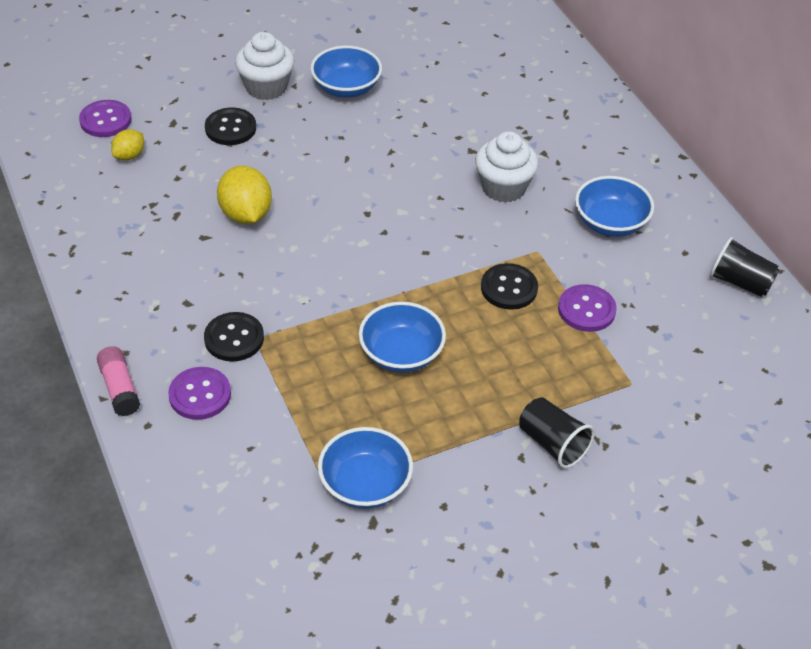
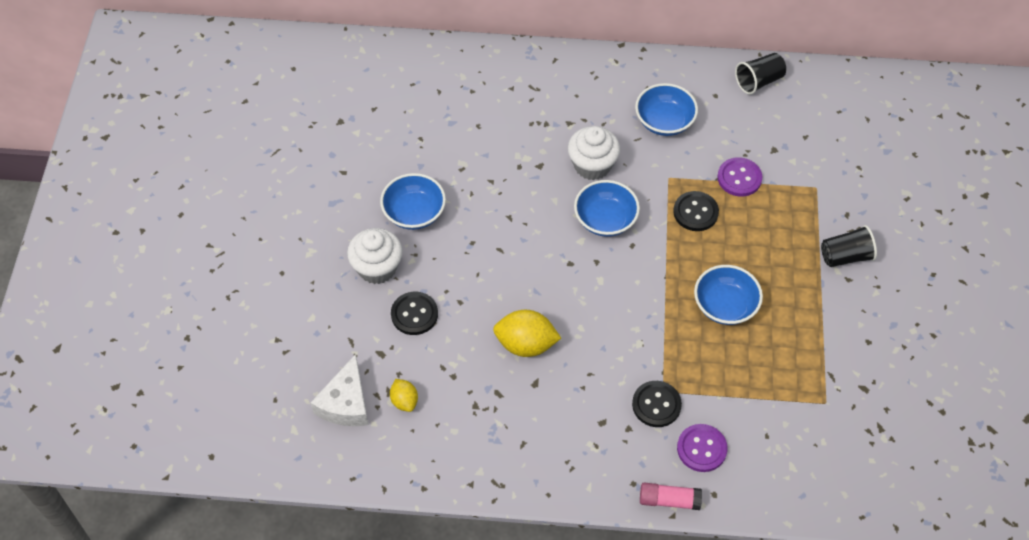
camera: 60 degrees left, 10 degrees up
(105, 120) = (346, 403): purple button -> white cheese
(365, 484) = (831, 379): blue bowl -> blue bowl (605, 219)

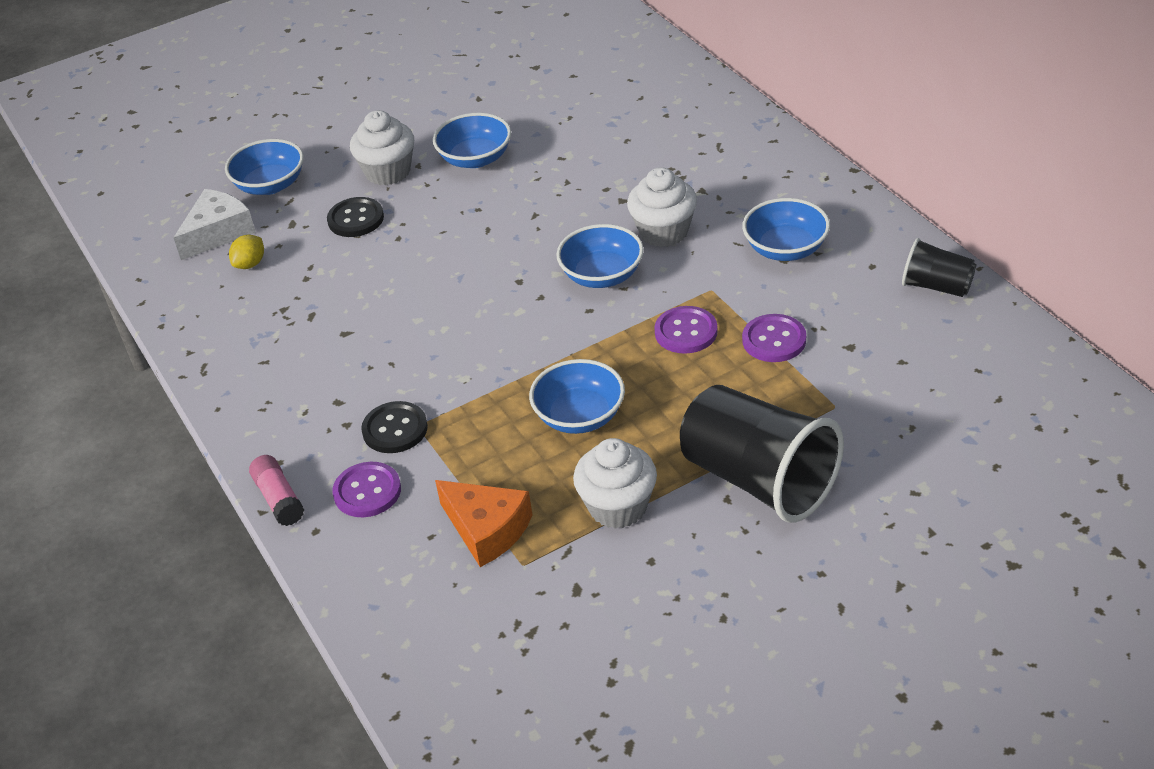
camera: 60 degrees right, 15 degrees down
(319, 343) = (270, 185): none -> blue bowl
(346, 403) = (218, 233): white cheese -> white cheese turned 150 degrees clockwise
(526, 344) = (387, 303): yellow lemon -> none
(695, 212) = (686, 332): black button -> purple button
(783, 404) = (487, 529): none -> orange cheese
(815, 332) = (618, 507): none -> white cupcake
(845, 256) = (759, 480): black cup -> black cup, size x1.94

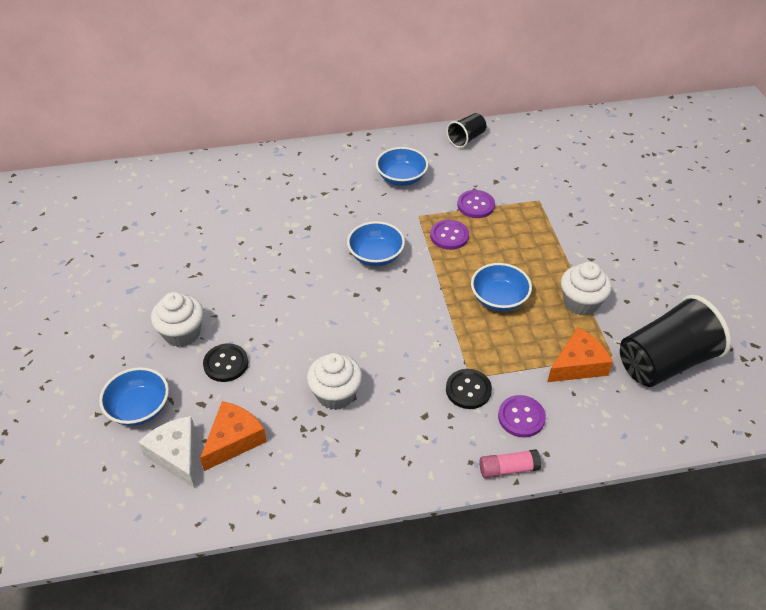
camera: 75 degrees left, 5 degrees up
(250, 264) = (234, 440): yellow lemon -> orange cheese
(475, 159) = (206, 283): blue bowl -> none
(663, 232) = (352, 219): white cupcake -> white cupcake (335, 394)
(759, 480) = (582, 243): black cup -> black cup (664, 362)

